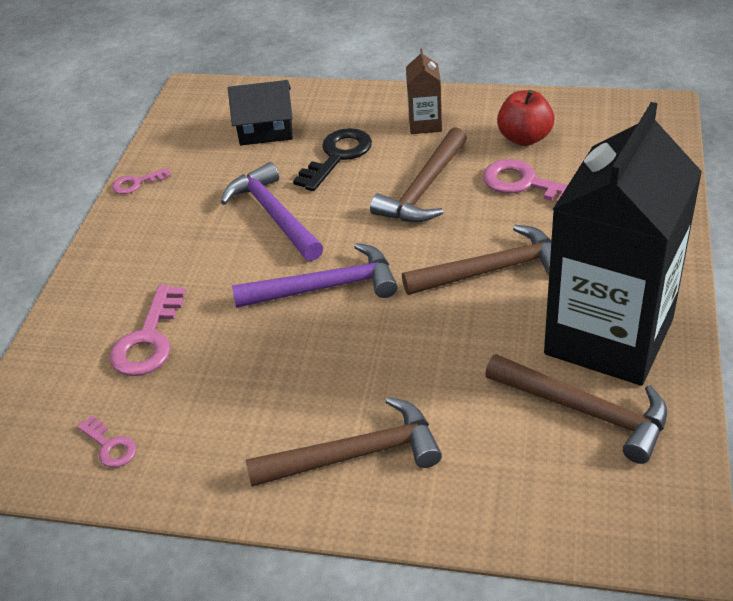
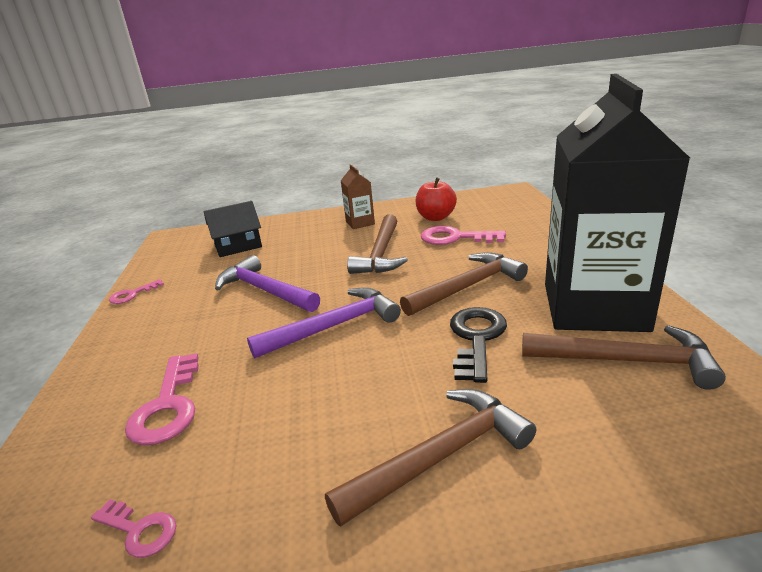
camera: 20 degrees left, 15 degrees down
(337, 156) = (303, 249): black key -> black key (476, 338)

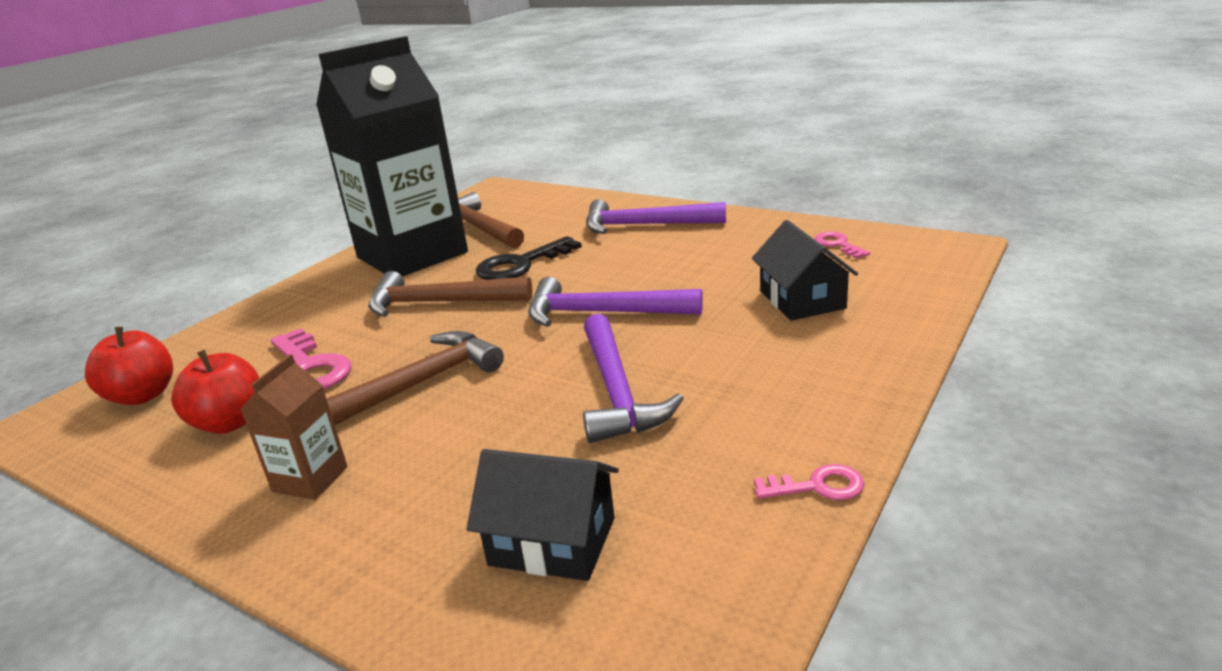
camera: 140 degrees left, 0 degrees up
(168, 406) = (802, 300): pink key -> black house
(440, 456) = (645, 225): brown hammer -> purple hammer
(502, 207) = (143, 396): none -> red apple

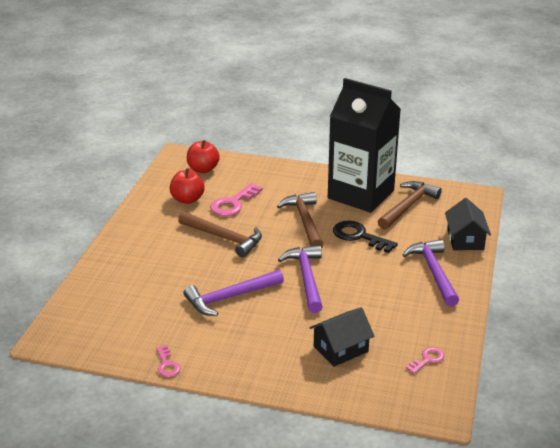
camera: 70 degrees right, 5 degrees up
(310, 479) = (154, 233): brown carton -> none
(552, 541) = (126, 301): black house -> black house (465, 239)

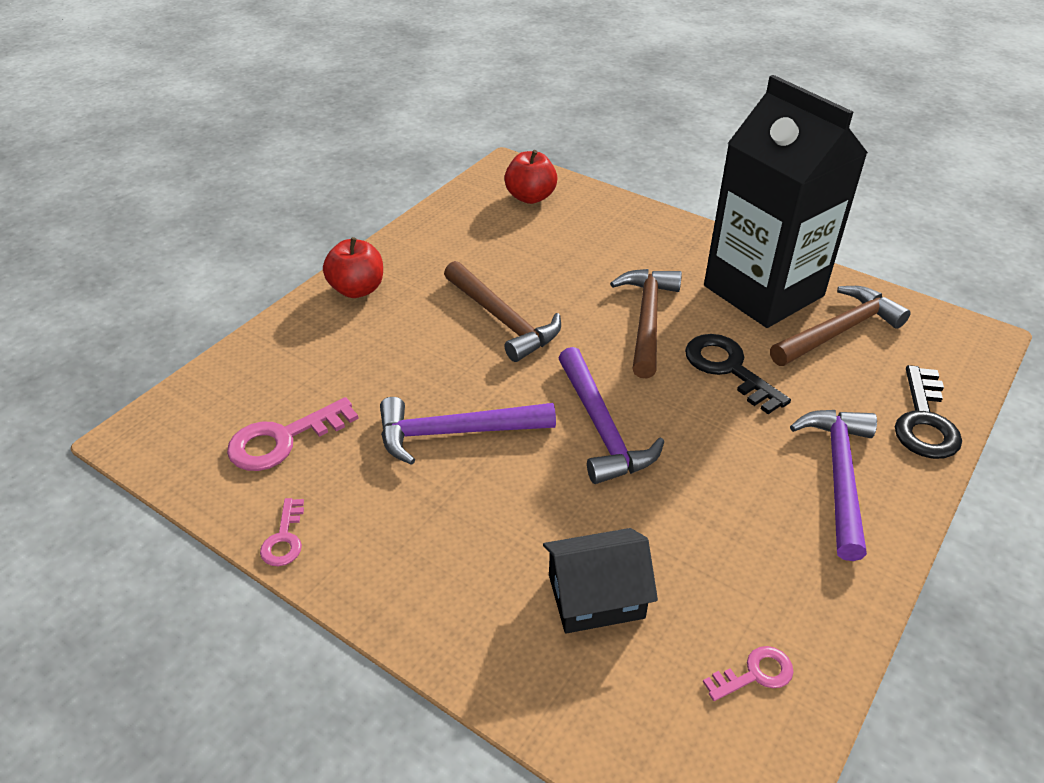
camera: 20 degrees right, 10 degrees up
(187, 199) = (481, 241): red apple -> red apple (357, 289)
(233, 203) = (547, 263): pink key -> pink key (283, 439)
(306, 278) = (601, 428): purple hammer -> purple hammer turned 150 degrees clockwise
(465, 239) = (924, 421): black house -> black key

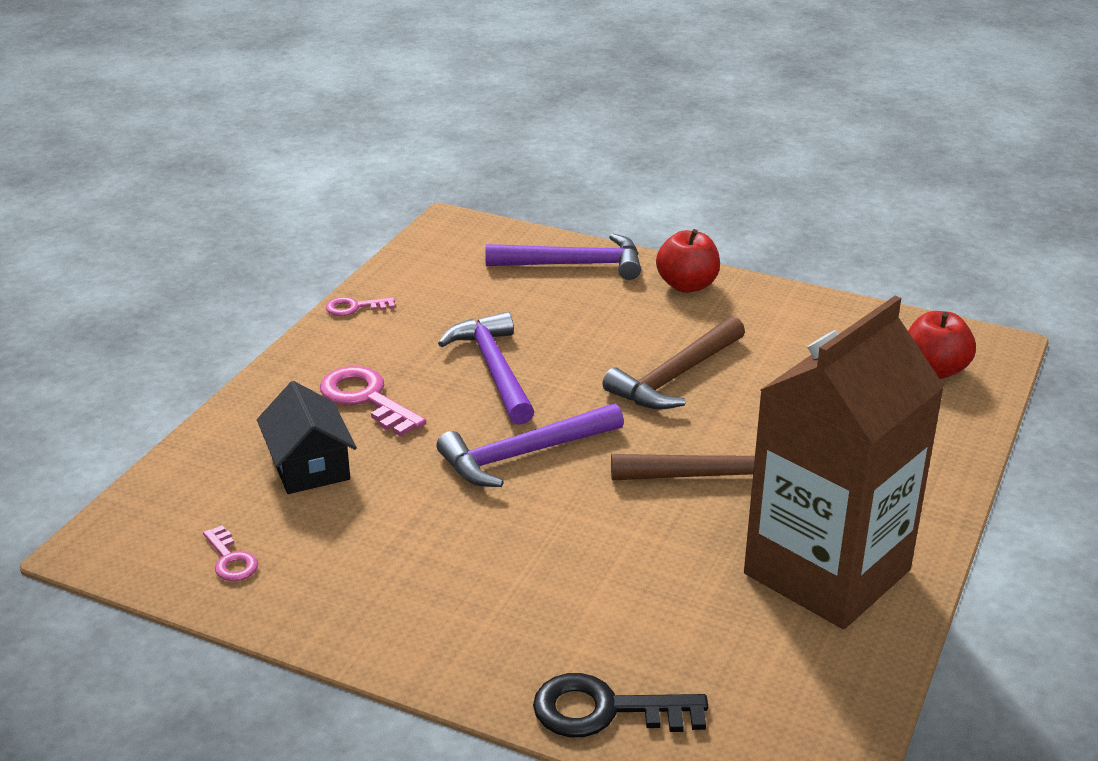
camera: 80 degrees right, 10 degrees down
(283, 439) = (463, 286): pink key -> pink key (366, 398)
(728, 368) = (651, 541): black key -> none
(763, 291) = (827, 572): black carton -> brown carton
(839, 331) = (767, 641): brown hammer -> none
(839, 475) = (490, 626): purple hammer -> purple hammer (574, 265)

